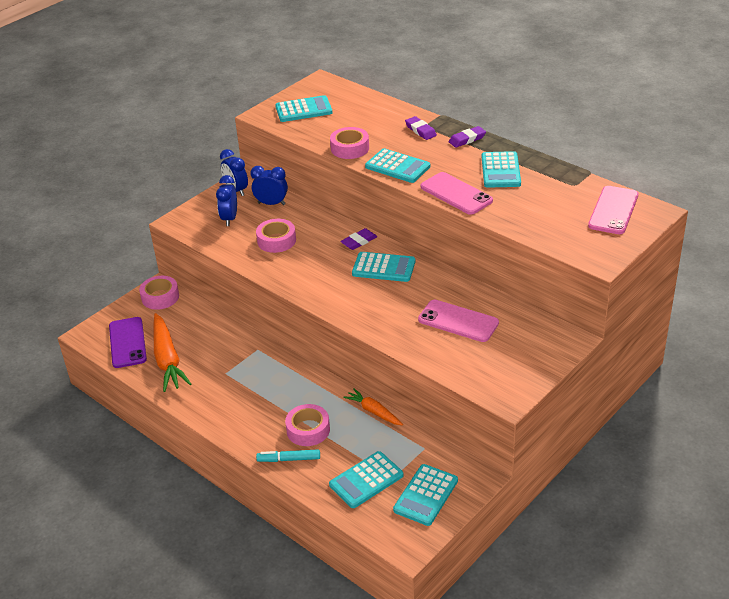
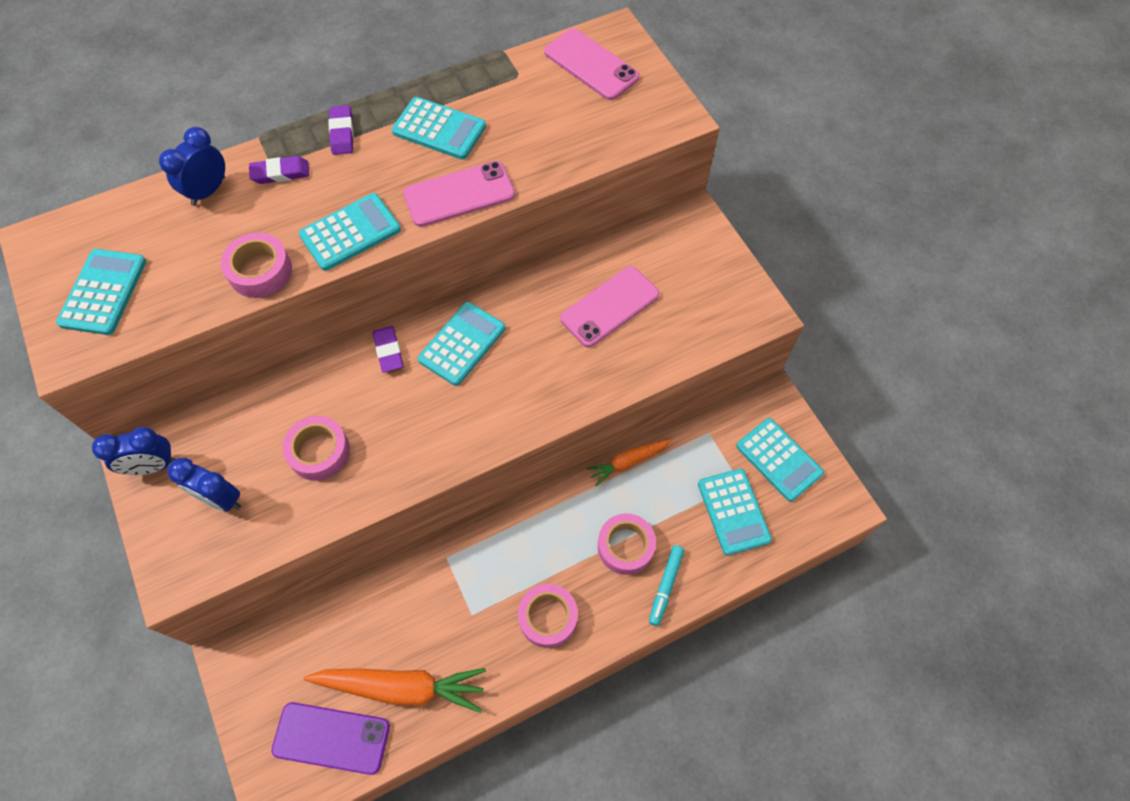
camera: 70 degrees left, 25 degrees up
(160, 297) = (254, 659): pink tape -> pink tape (548, 617)
(271, 204) = (224, 429): blue clock -> blue clock (208, 191)

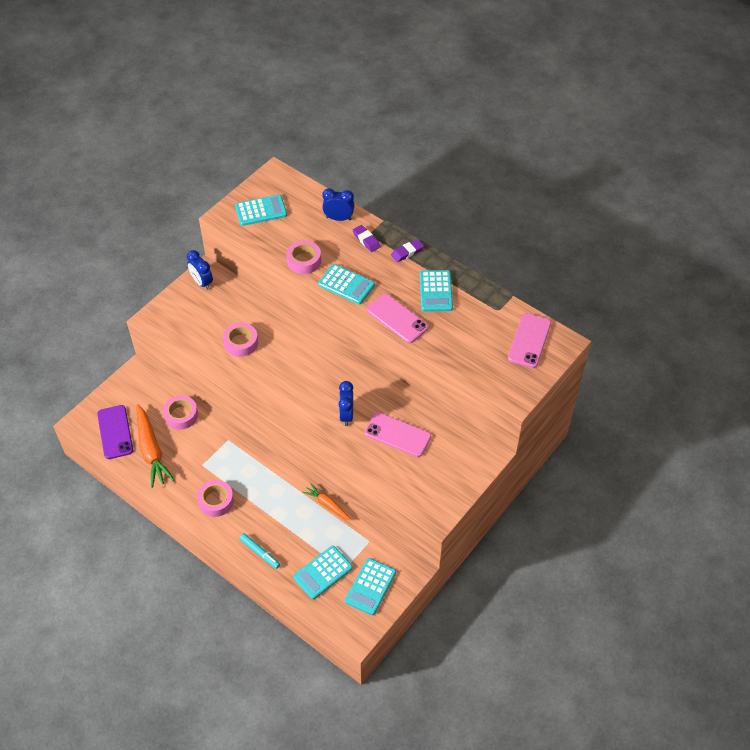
camera: 65 degrees right, 10 degrees down
(221, 499) = (198, 316): blue clock -> blue clock (346, 415)
(388, 351) = (313, 345): purple eraser -> none
(462, 344) = (335, 375): turquoise calculator -> none
(625, 546) = (274, 523): pink tape -> pink tape (181, 415)
(666, 586) = (260, 552): turquoise marker -> turquoise marker turned 135 degrees counterclockwise

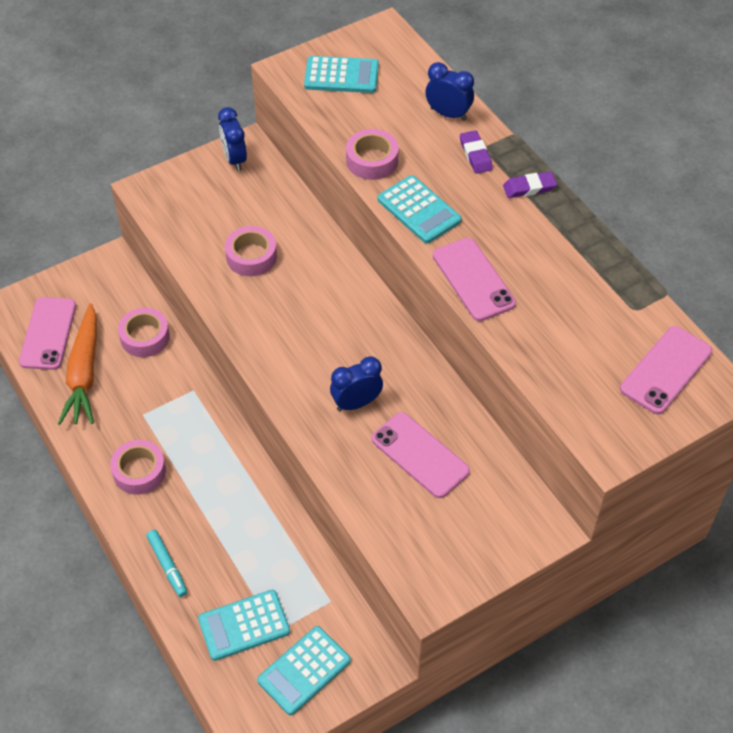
camera: 20 degrees right, 0 degrees up
(115, 432) = (48, 333): purple phone -> pink phone
(327, 505) = (292, 527): orange carrot -> none
(346, 415) = (356, 403): blue clock -> blue clock turned 45 degrees clockwise
(435, 291) = (549, 256): turquoise calculator -> none

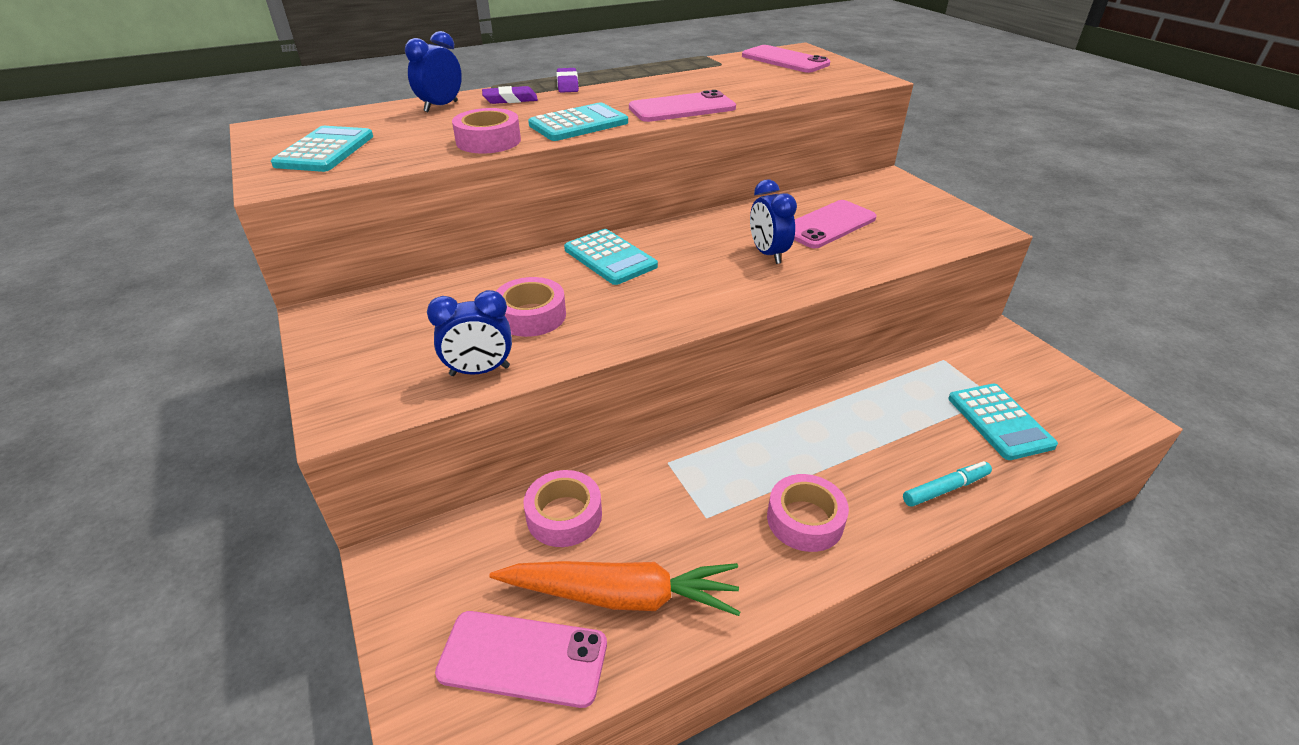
camera: 85 degrees left, 15 degrees down
(234, 159) = (338, 326): blue clock -> blue clock (480, 371)
(304, 670) = (1031, 380): turquoise calculator -> turquoise calculator (610, 258)

